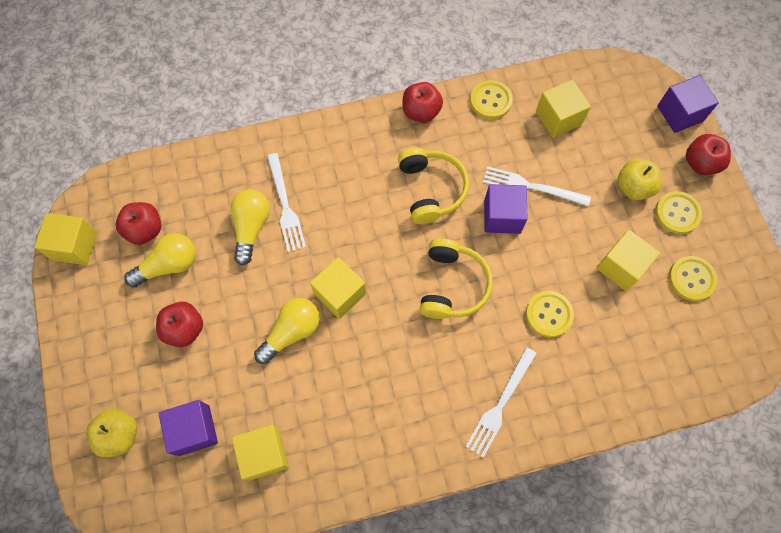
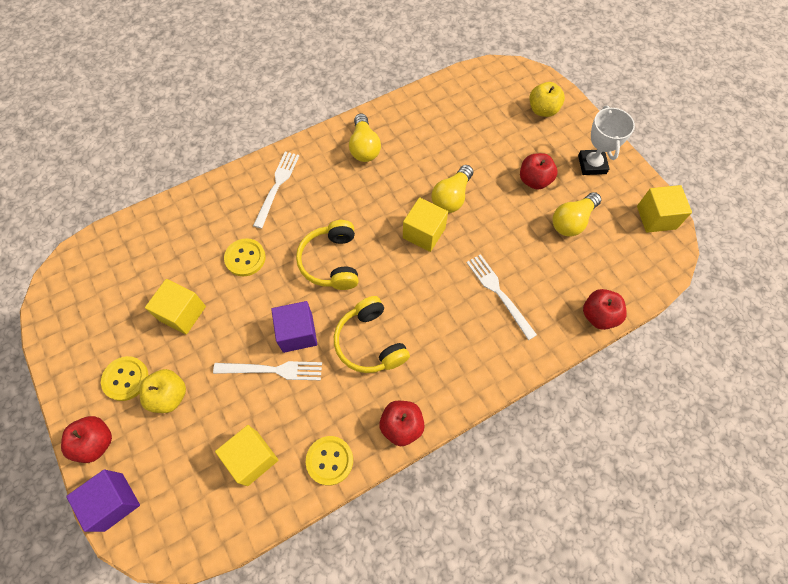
camera: 165 degrees right, 5 degrees down
(104, 332) = (592, 164): none -> white trophy
(145, 230) = (608, 243): red apple -> red apple (598, 315)
(194, 430) = (494, 123): purple cube -> none
(251, 227) = (520, 267): yellow light bulb -> yellow light bulb (364, 147)
(264, 454) = (439, 121): yellow cube -> none
(691, 279) = (117, 318): yellow button -> none

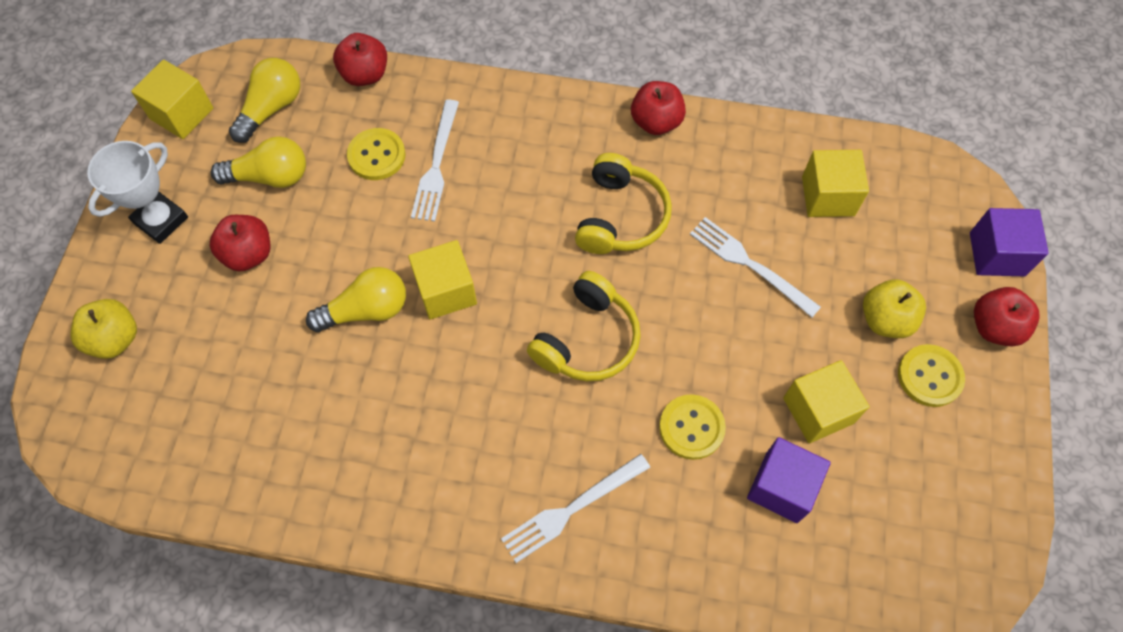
camera: 140 degrees left, 0 degrees up
(297, 333) = (693, 284): purple cube -> purple cube (781, 487)
(329, 460) = (750, 142): yellow button -> yellow button (376, 155)
(364, 147) = (400, 477): yellow light bulb -> yellow light bulb (271, 108)

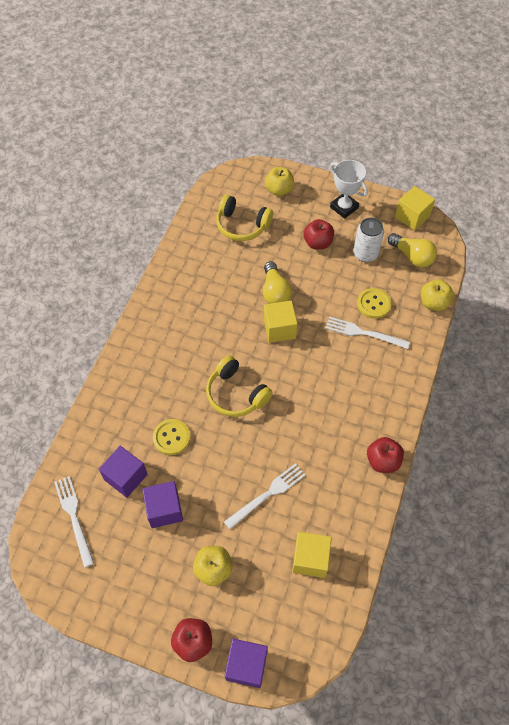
camera: 100 degrees right, 5 degrees down
(270, 176) = (365, 254): yellow light bulb -> white can
(365, 74) = (433, 303): red apple -> yellow apple
(572, 509) = (143, 371): white fork -> white fork (74, 517)
(620, 216) = (313, 426): yellow headphones -> yellow headphones (242, 225)
(818, 410) = (164, 509): yellow cube -> purple cube
(929, 376) = (169, 585): yellow button -> none

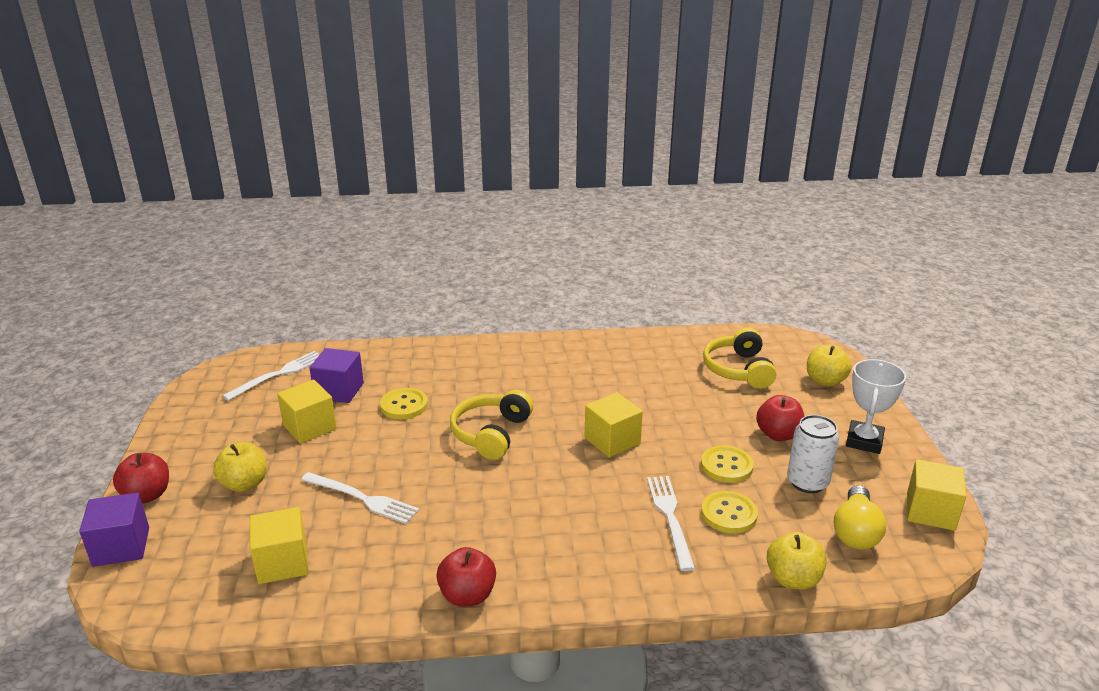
camera: 65 degrees right, 30 degrees down
(164, 509) = (309, 427): purple cube -> yellow cube
(275, 291) = (665, 421): yellow light bulb -> none
(333, 283) = (726, 466): none -> yellow button

